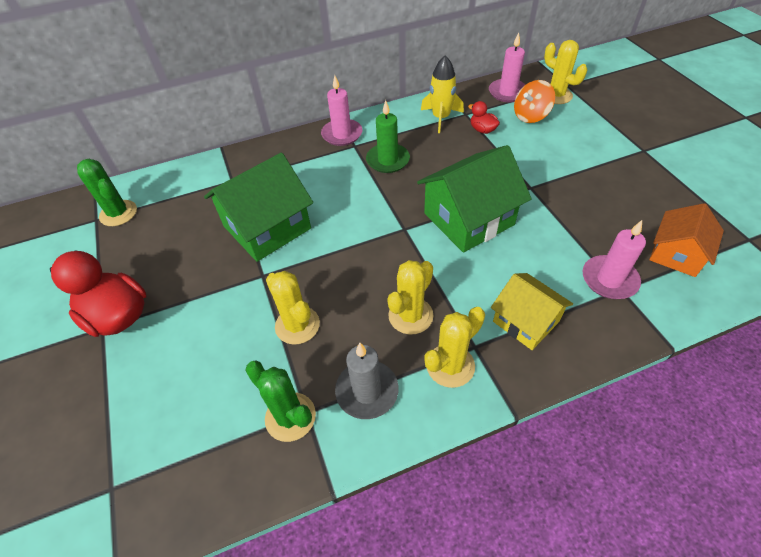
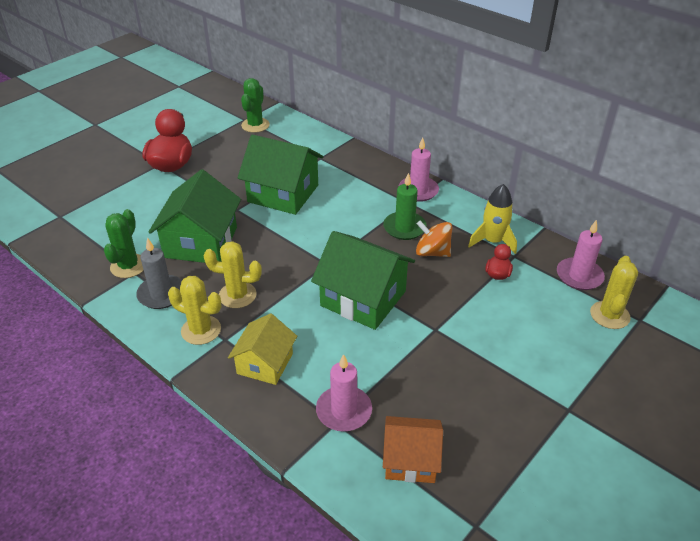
camera: 60 degrees right, 10 degrees down
(297, 325) = (201, 242): yellow cactus -> green house
(530, 116) = (552, 303): orange spinning top -> orange spinning top (432, 252)

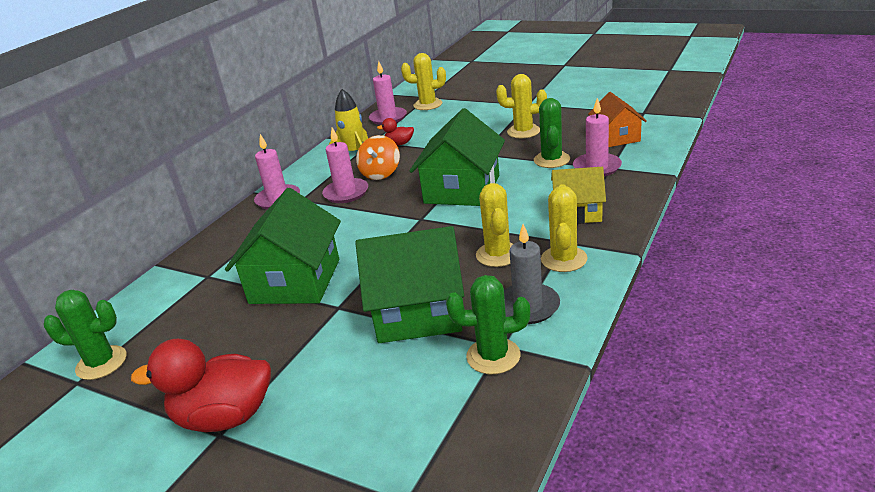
camera: 100 degrees left, 10 degrees down
(385, 380) = (551, 160): none -> green cactus
(404, 228) = (346, 193): green candle -> pink candle
(476, 379) = (523, 131): none -> yellow cactus

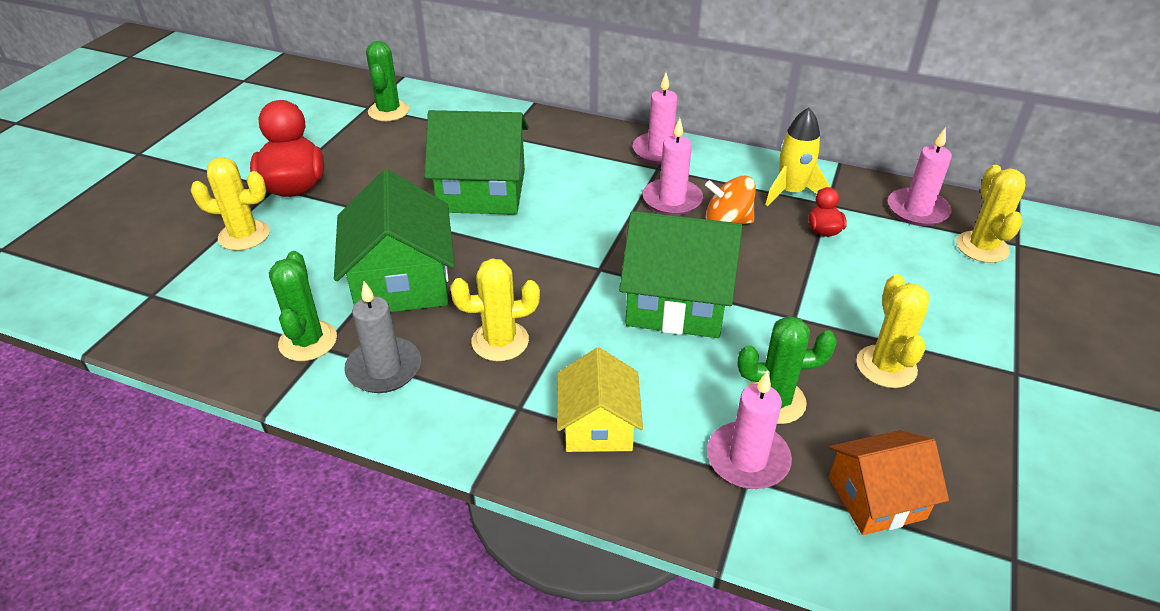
camera: 80 degrees right, 10 degrees up
(564, 259) = (475, 404): yellow cactus -> yellow cactus (244, 235)

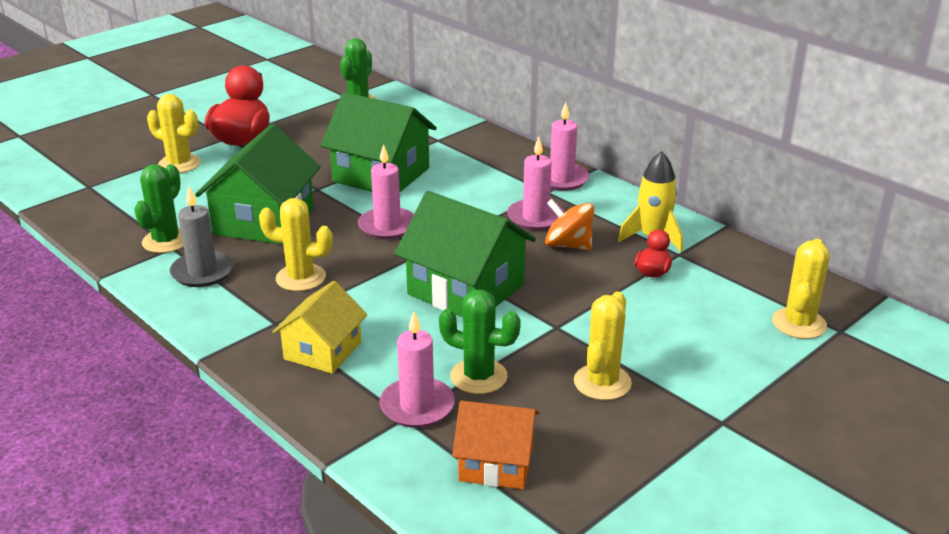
camera: 25 degrees right, 10 degrees down
(917, 210) = (764, 279): pink candle -> pink candle (387, 226)

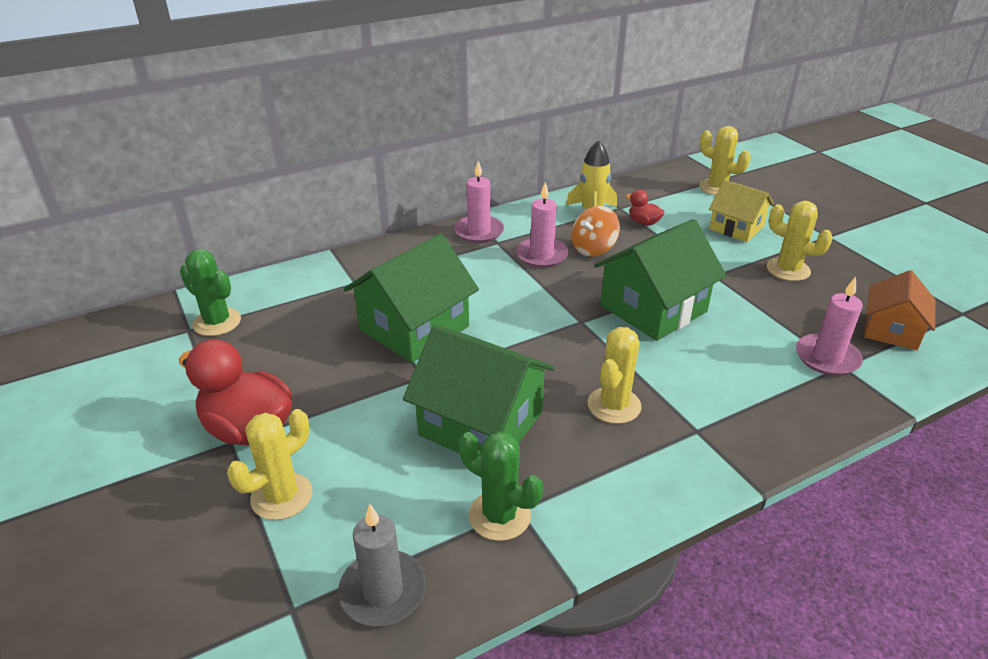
camera: 75 degrees left, 5 degrees up
(202, 272) = (584, 483): grey candle -> grey candle (383, 591)
(322, 351) = (747, 402): yellow house -> yellow house (736, 228)
(387, 226) = (527, 337): pink candle -> none
(478, 376) = (784, 321): green cactus -> none

